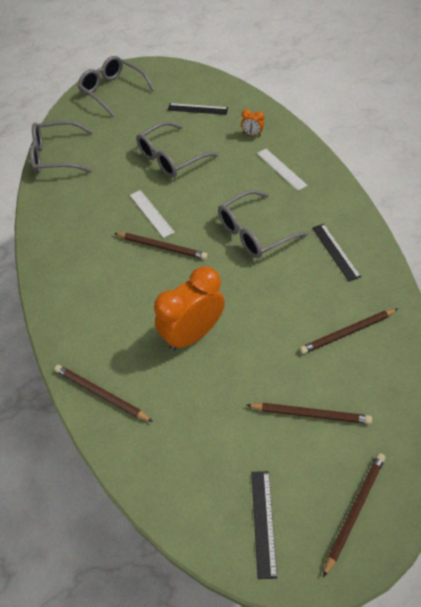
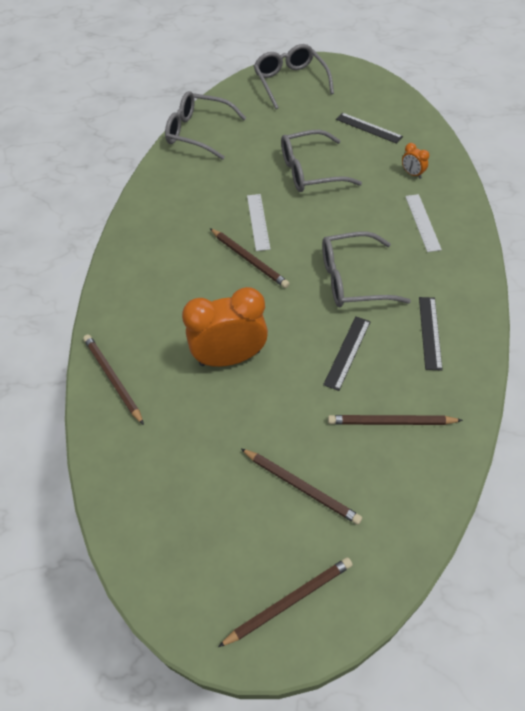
camera: 25 degrees right, 0 degrees up
(263, 522) = (192, 567): black ruler -> black ruler (347, 352)

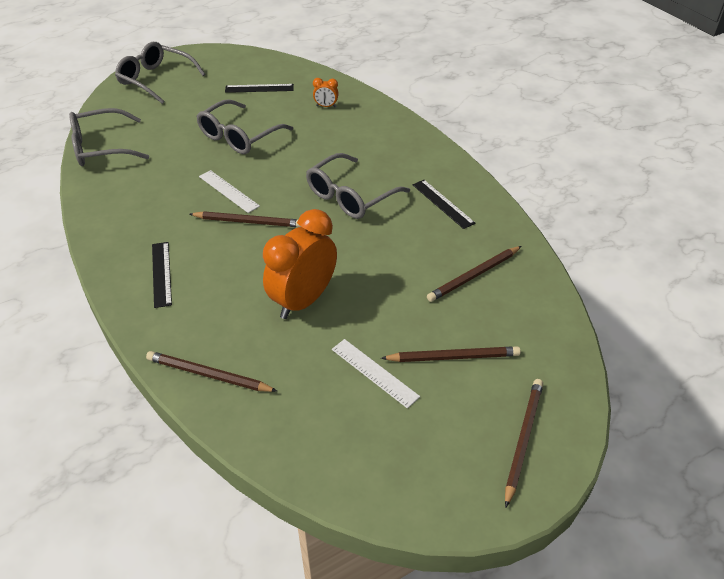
camera: 40 degrees left, 10 degrees down
(347, 352) = (395, 247): black ruler -> black ruler (161, 274)
(422, 222) = (366, 135): white ruler -> white ruler (374, 372)

